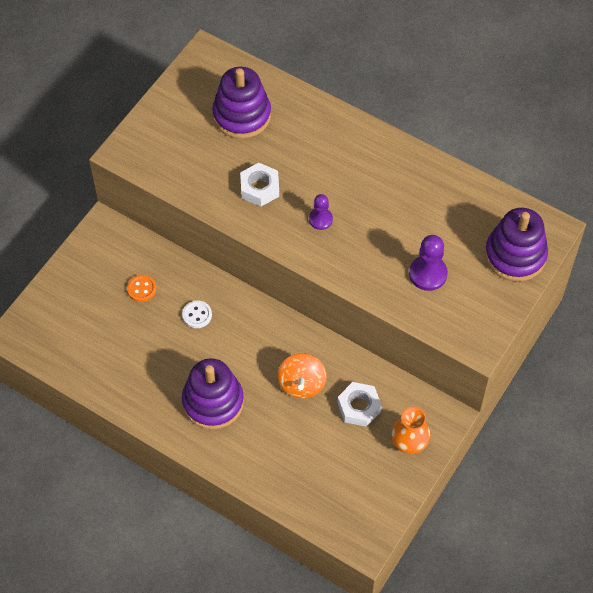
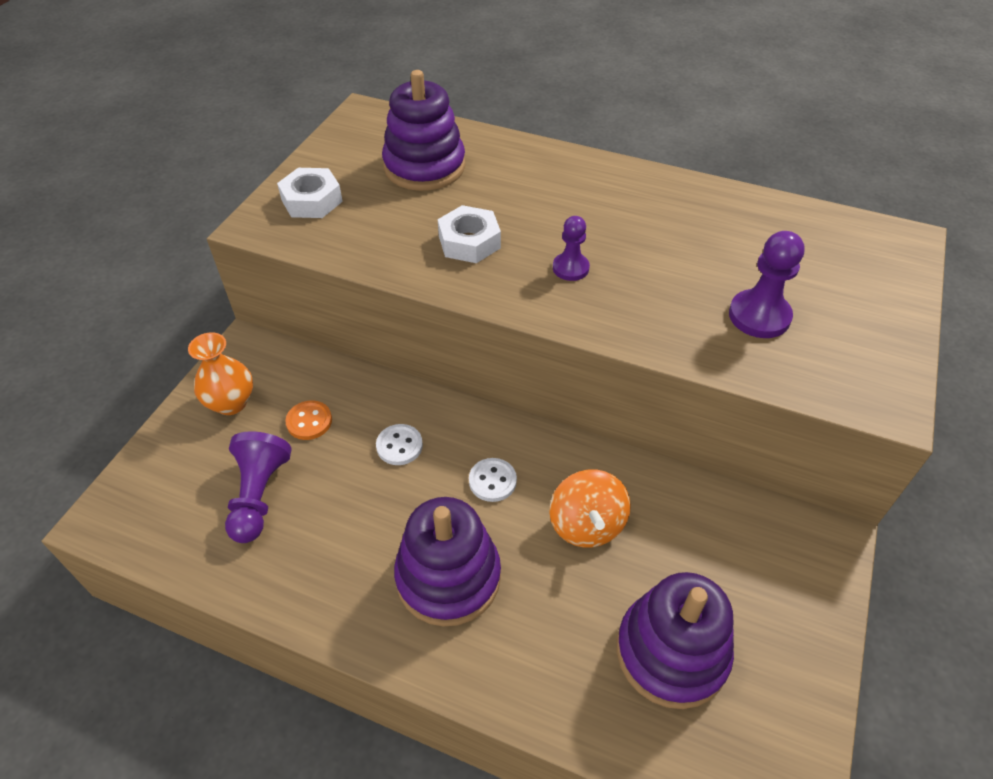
camera: 10 degrees left, 10 degrees down
(107, 335) = (259, 496): none -> purple pawn
(251, 347) = (492, 481): none -> white button
(359, 407) = (689, 546): white nut -> white nut (312, 200)
(409, 442) = (791, 592): orange vase -> orange vase (231, 403)
(515, 255) = (873, 276): purple stacking toy -> purple stacking toy (671, 652)

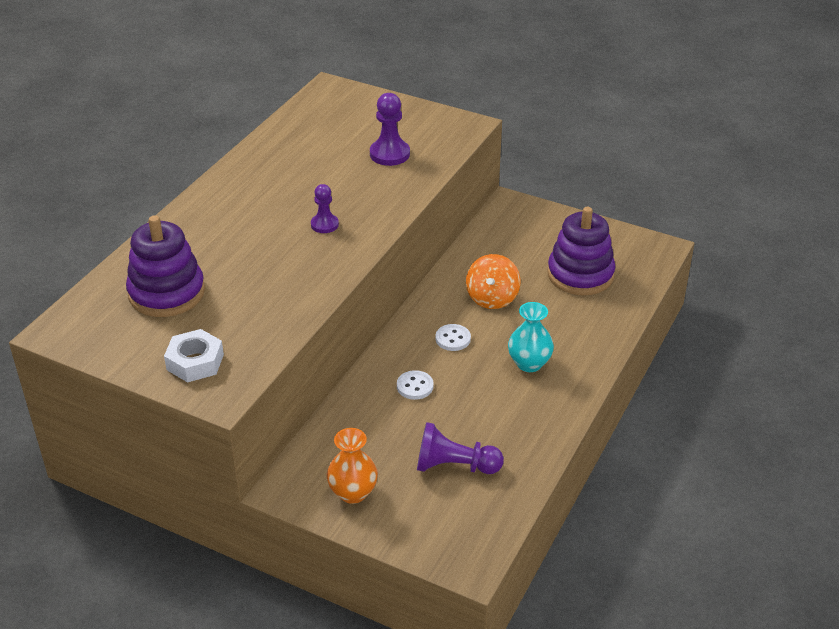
camera: 85 degrees left, 10 degrees down
(309, 421) = (382, 440): orange button -> none
(448, 577) = (529, 363): purple stacking toy -> turquoise vase
(469, 242) = (281, 271): white nut -> none
(586, 524) = (492, 298): orange spinning top -> orange spinning top turned 105 degrees clockwise

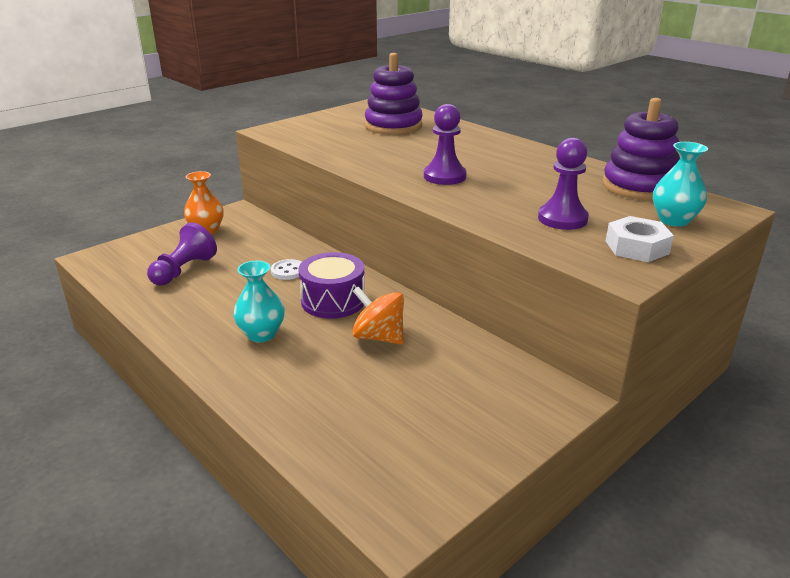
camera: 110 degrees right, 10 degrees down
(195, 362) = (310, 127): white nut -> white nut (636, 247)
(324, 224) = (444, 176): purple pawn -> purple pawn, size x1.56
(364, 109) = (673, 220): none -> turquoise vase
(453, 339) = (333, 301): white button -> purple drum
(580, 275) = (381, 415): purple stacking toy -> purple stacking toy (639, 186)

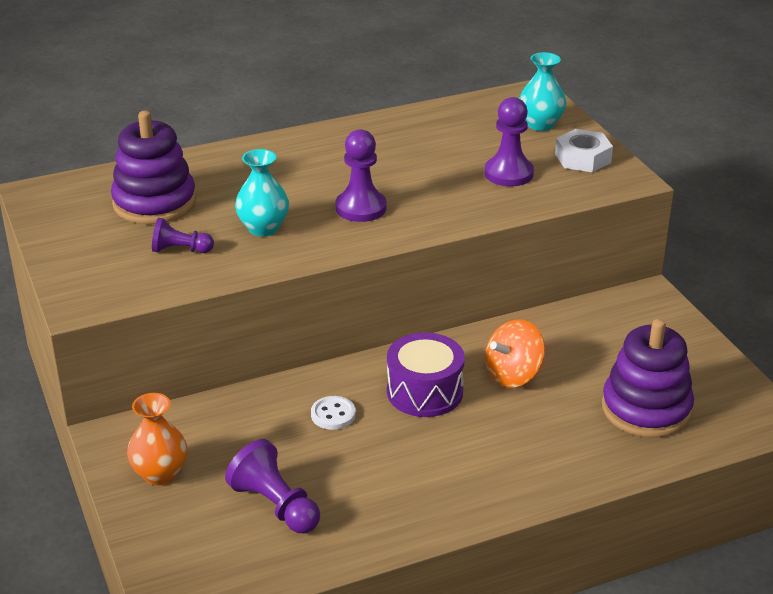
camera: 70 degrees left, 5 degrees up
(261, 334) = (470, 455): turquoise vase -> turquoise vase (263, 228)
(343, 140) = (180, 250): none -> purple pawn
(639, 186) = (458, 114): purple stacking toy -> purple stacking toy (646, 409)

